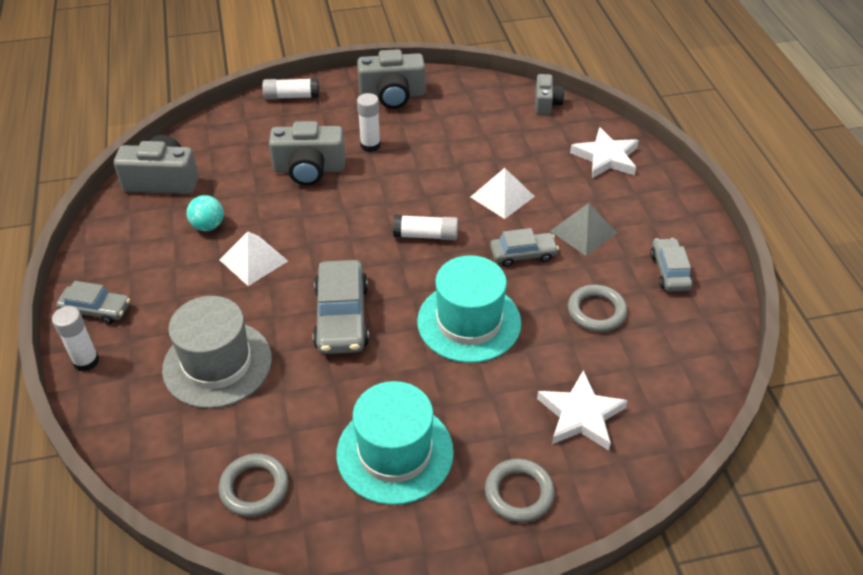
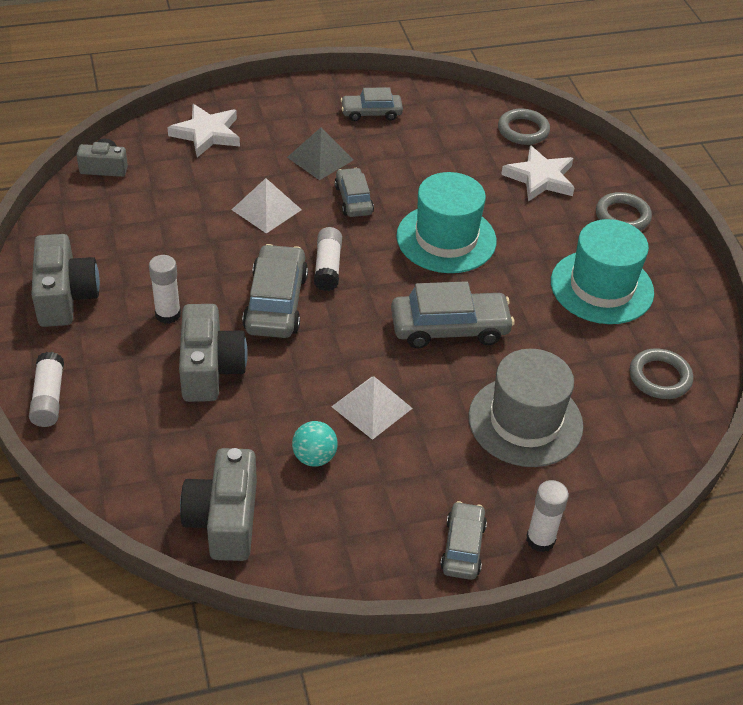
camera: 95 degrees left, 0 degrees up
(381, 204) = (276, 302): none -> grey car
(596, 311) = (424, 159): grey ring -> grey ring (523, 130)

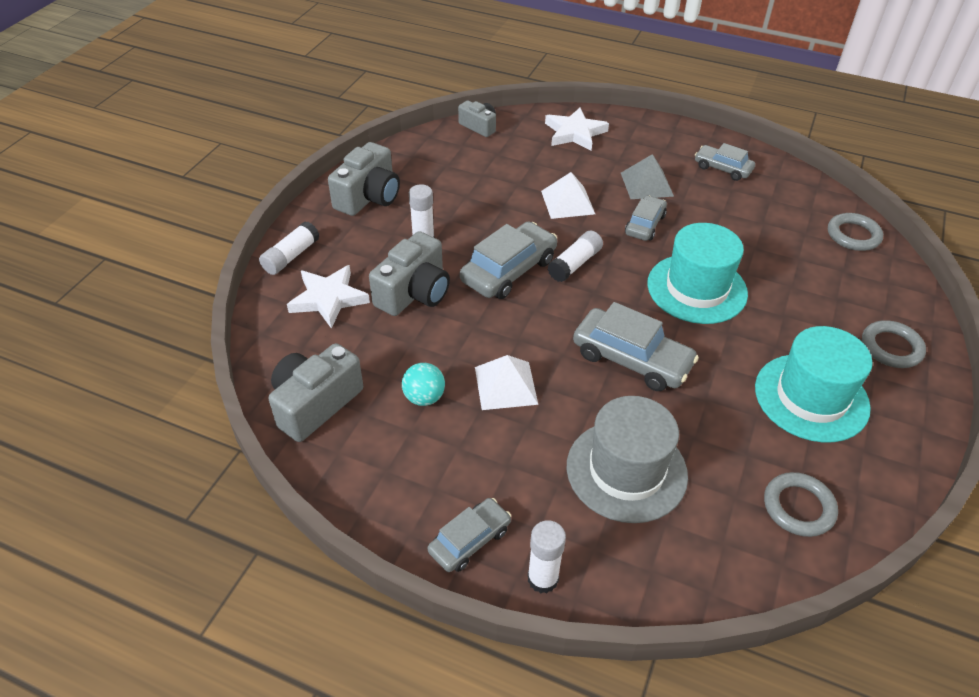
camera: 40 degrees right, 0 degrees up
(540, 178) = (834, 280): white star -> white star (328, 298)

